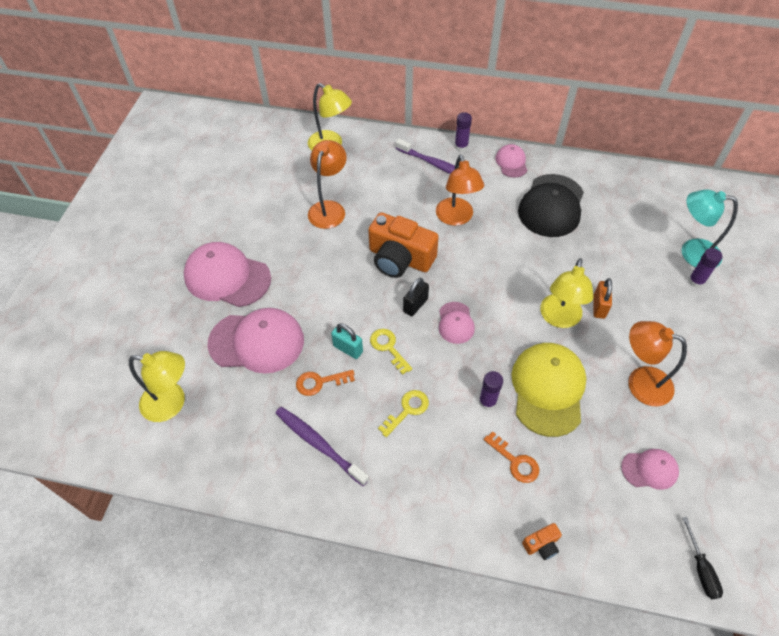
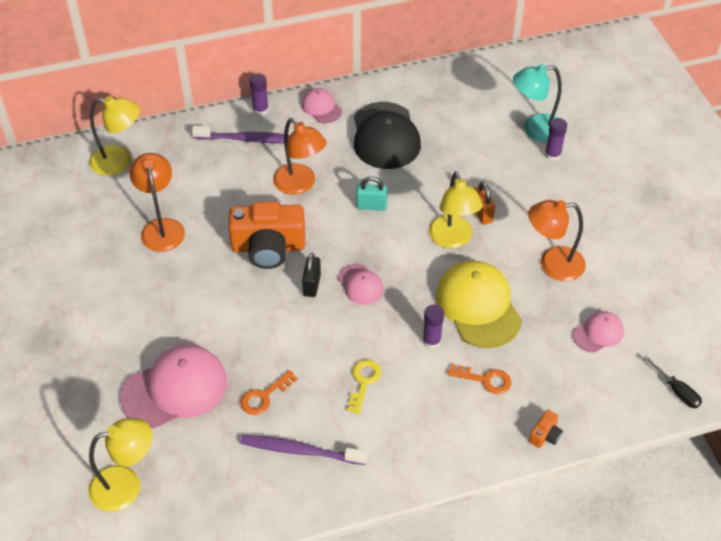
camera: 30 degrees left, 5 degrees down
(227, 277) = (98, 341): pink cap -> none
(348, 349) = (271, 354): turquoise padlock -> turquoise padlock (371, 206)
(388, 347) = (310, 335): yellow key -> none

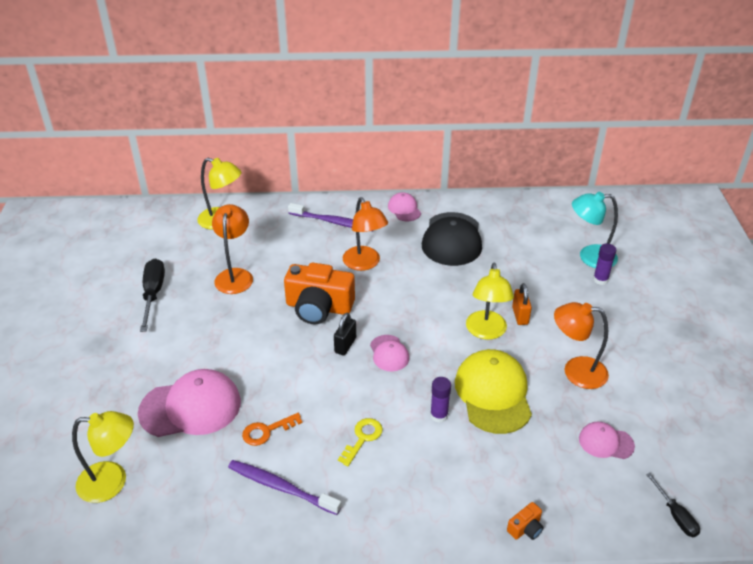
camera: 15 degrees right, 10 degrees down
(78, 269) = (153, 294): none -> black screwdriver
(260, 110) = (352, 202): purple glue stick -> none
(371, 206) = (421, 291): turquoise padlock -> none
(485, 380) = (480, 462): orange key -> none
(598, 333) = (605, 442): pink cap -> pink cap turned 150 degrees counterclockwise

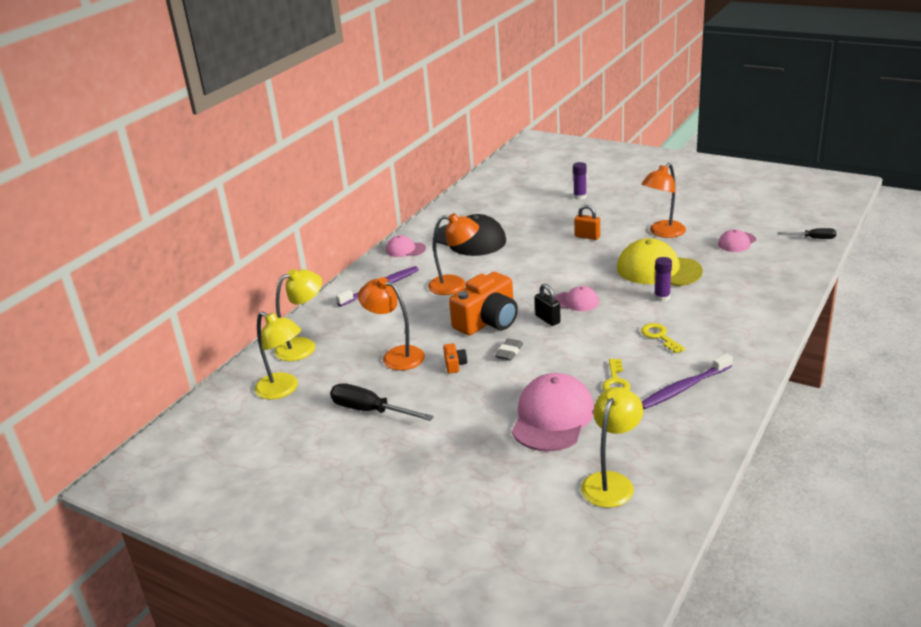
camera: 55 degrees left, 10 degrees down
(266, 431) = (615, 381): orange key -> yellow key
(276, 341) = (509, 352): none -> grey eraser
(486, 332) = (591, 254): yellow lamp -> yellow lamp (283, 389)
(525, 528) = (792, 292): orange camera -> orange camera (454, 364)
(589, 257) = (551, 193): turquoise lamp -> none

